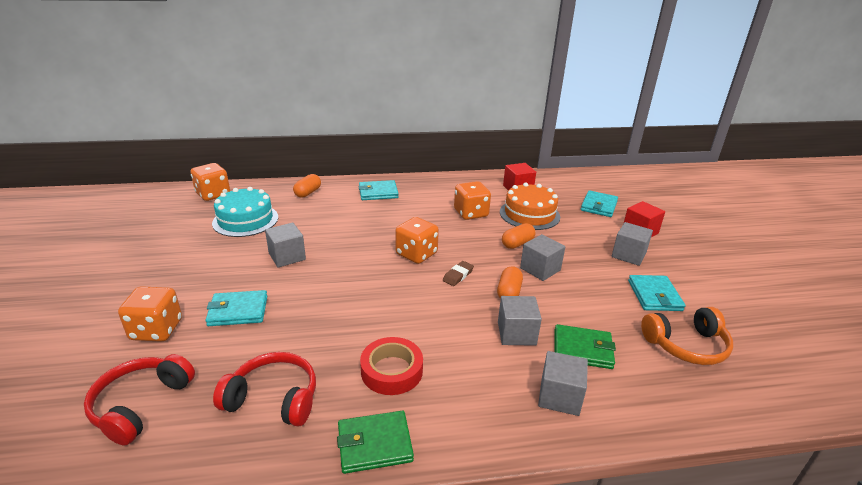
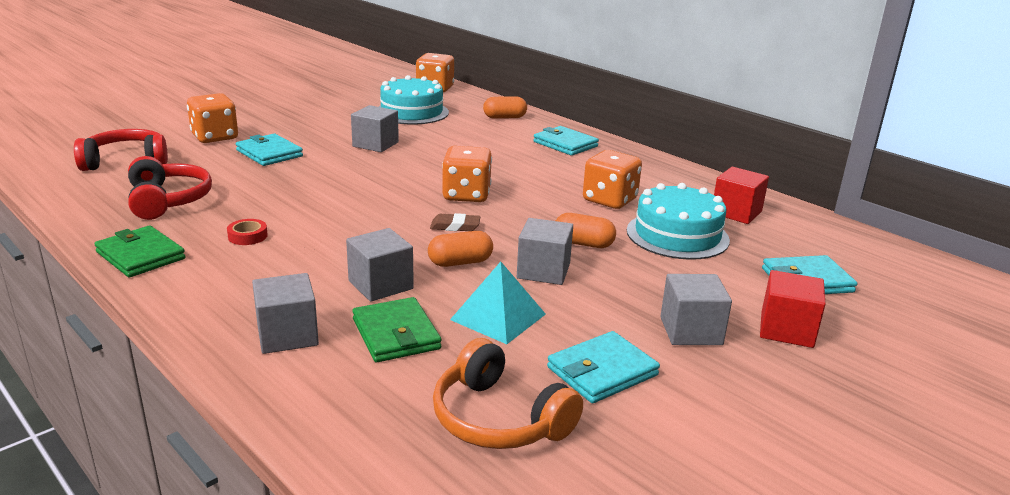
camera: 55 degrees right, 5 degrees down
(391, 371) = (247, 236): red tape -> red tape, size x0.53
(529, 214) = (677, 235): orange cake -> turquoise cake
(583, 304) = (498, 316): none -> turquoise pyramid

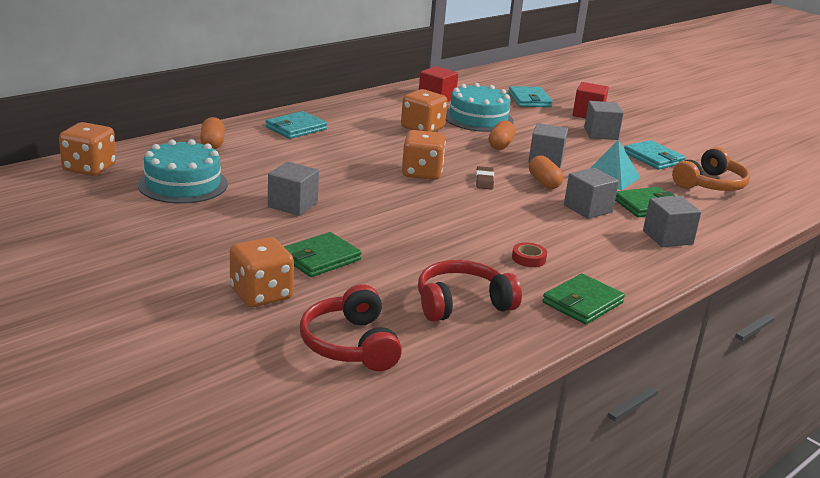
camera: 90 degrees left, 0 degrees up
(269, 153) = (320, 258): turquoise wallet -> green wallet

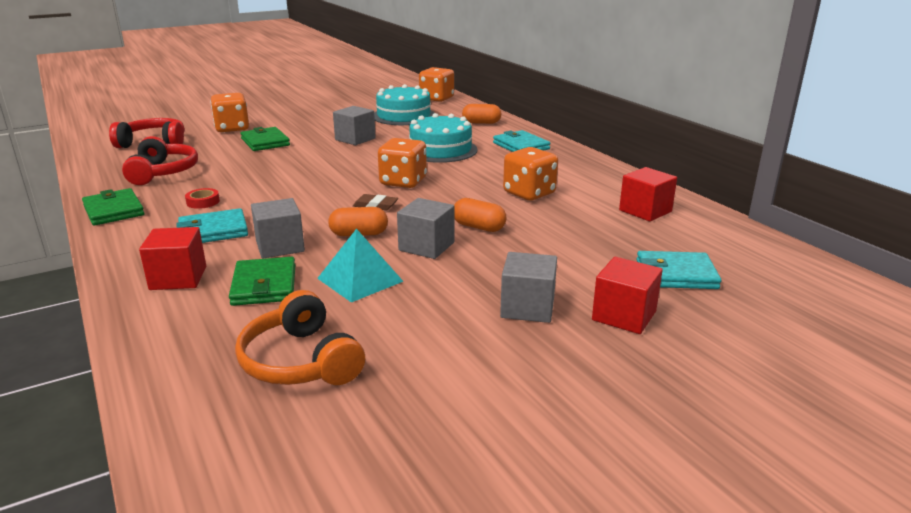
camera: 105 degrees right, 0 degrees up
(478, 118) = (573, 226): turquoise cake -> turquoise cake (440, 150)
(653, 158) = (419, 333): turquoise wallet -> turquoise wallet (213, 231)
(667, 237) = (178, 278): grey cube -> red cube

